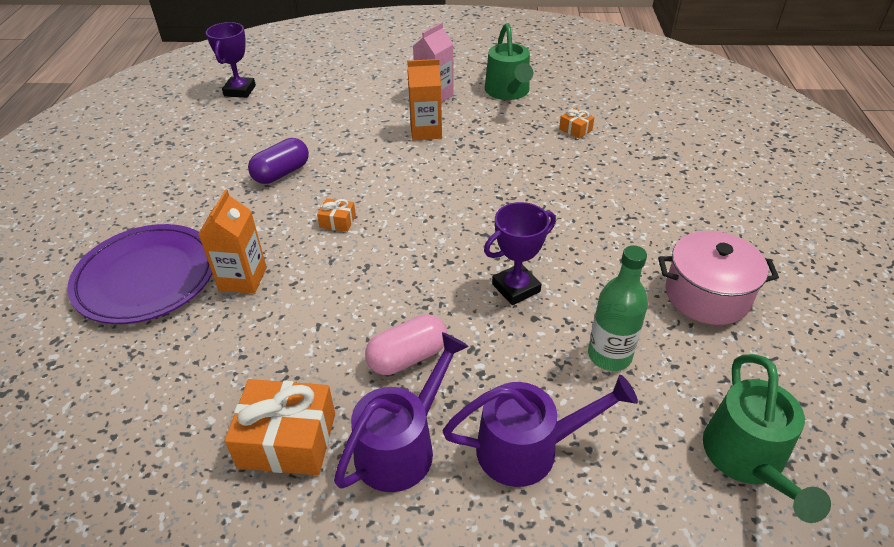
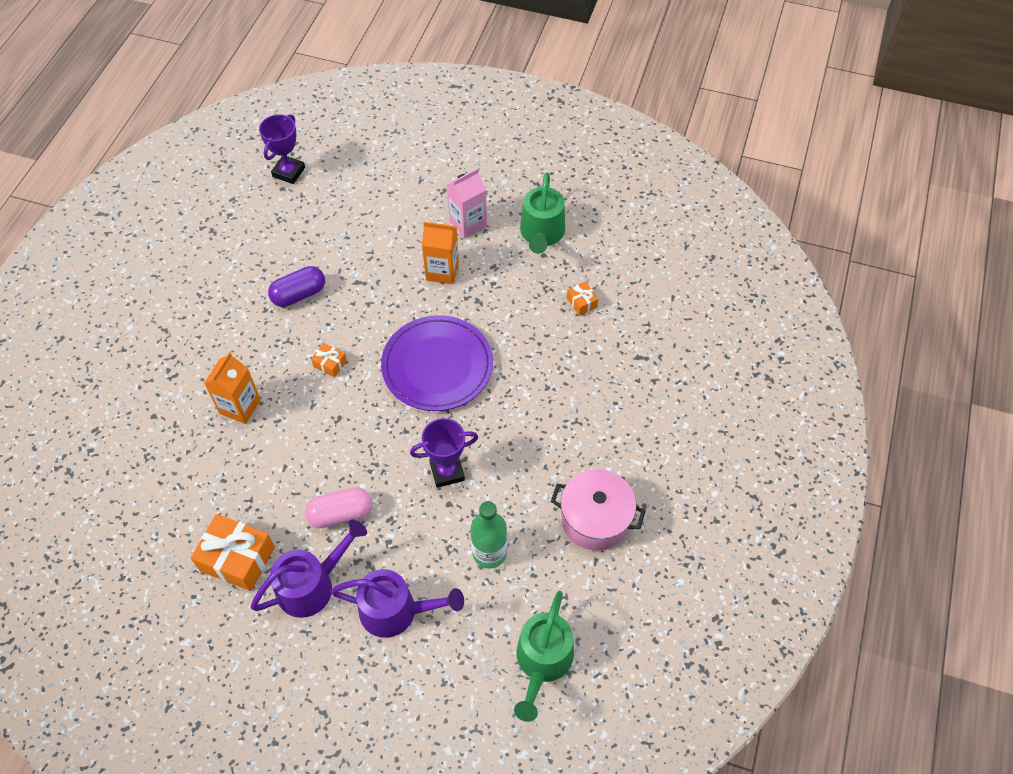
camera: 15 degrees right, 15 degrees up
(146, 278) = (168, 386): purple plate -> purple plate (437, 366)

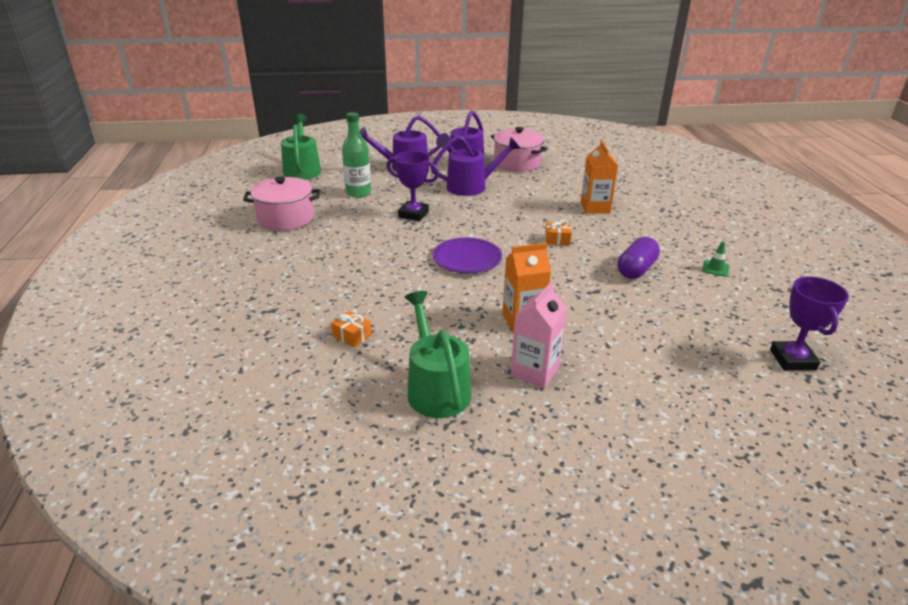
camera: 155 degrees right, 25 degrees down
(230, 270) = (715, 268): none -> green traffic cone
(237, 558) = (517, 163): orange gift -> pink pot
(340, 514) = (472, 186): pink capsule -> purple watering can
(437, 366) = (467, 259): purple plate -> purple plate, size x0.64
(447, 471) = (413, 214): purple trophy -> purple trophy turned 60 degrees clockwise

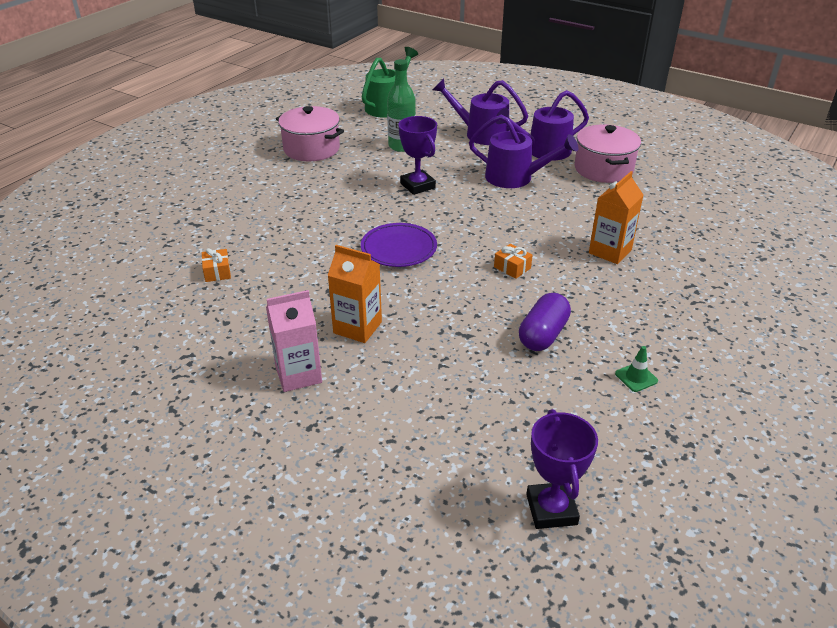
camera: 40 degrees right, 5 degrees up
(436, 388) = (211, 344): green watering can -> none
(636, 269) = (543, 335): purple capsule -> purple capsule turned 45 degrees counterclockwise
(792, 360) = (551, 509): purple trophy -> purple trophy turned 45 degrees counterclockwise

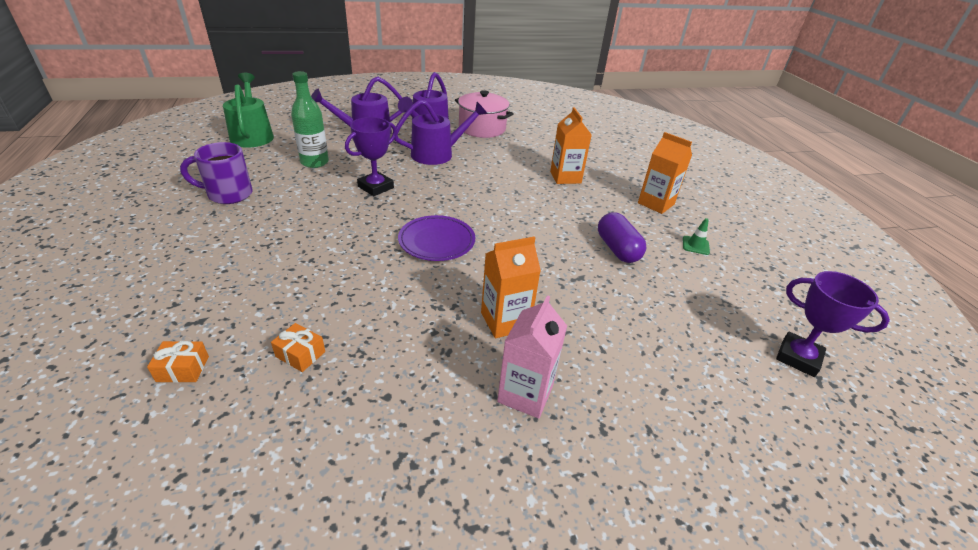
camera: 50 degrees left, 0 degrees up
(311, 149) = (228, 194): pink pot -> purple mug
(417, 186) = (375, 187): purple trophy -> purple trophy turned 60 degrees counterclockwise
(512, 268) = (531, 215): orange gift -> orange gift (183, 369)
(669, 321) = (656, 203): none -> orange carton

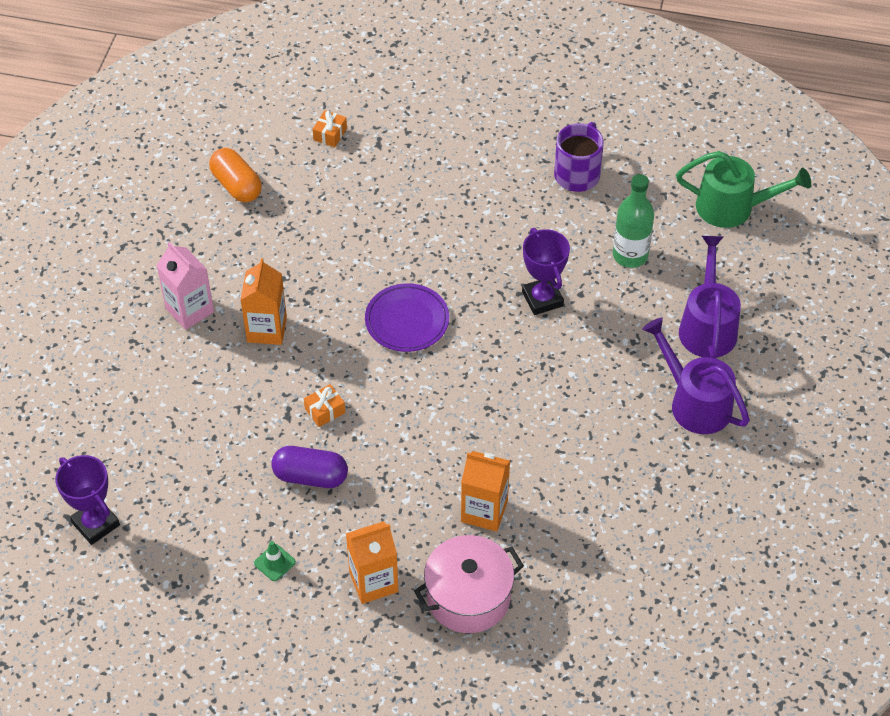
camera: 120 degrees right, 15 degrees up
(300, 354) = (307, 195): orange gift -> orange gift (325, 410)
(302, 432) = (237, 185): none -> orange capsule
(438, 154) = (608, 388): purple watering can -> none
(482, 128) = (678, 476): pink pot -> pink pot (468, 597)
(798, 357) = (95, 524): purple trophy -> purple trophy turned 75 degrees clockwise

